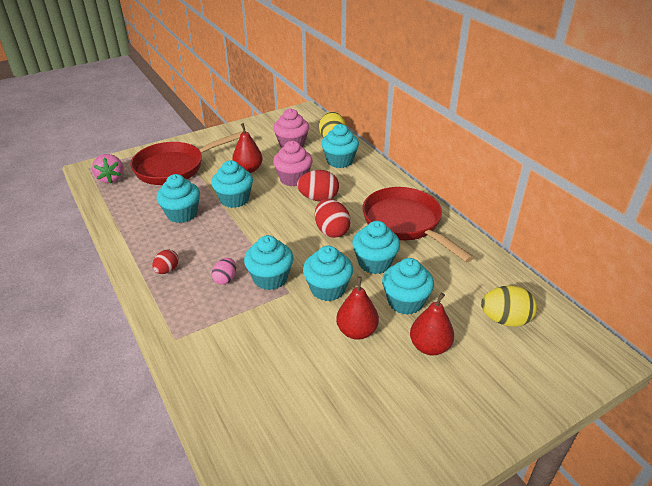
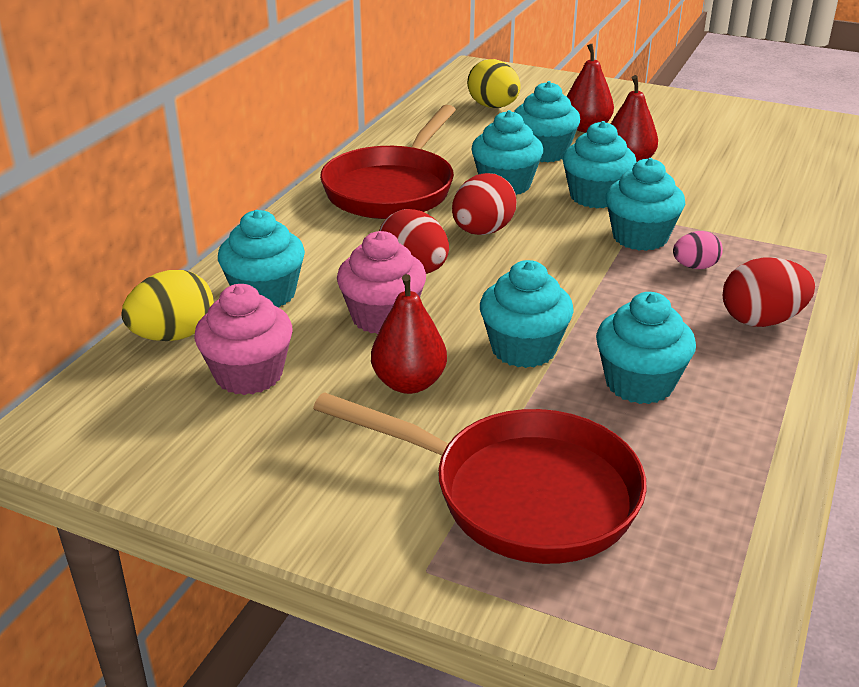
camera: 125 degrees left, 5 degrees down
(111, 178) = (688, 574): pink strawberry -> none
(167, 270) = (761, 320): red egg -> red egg, size x1.64

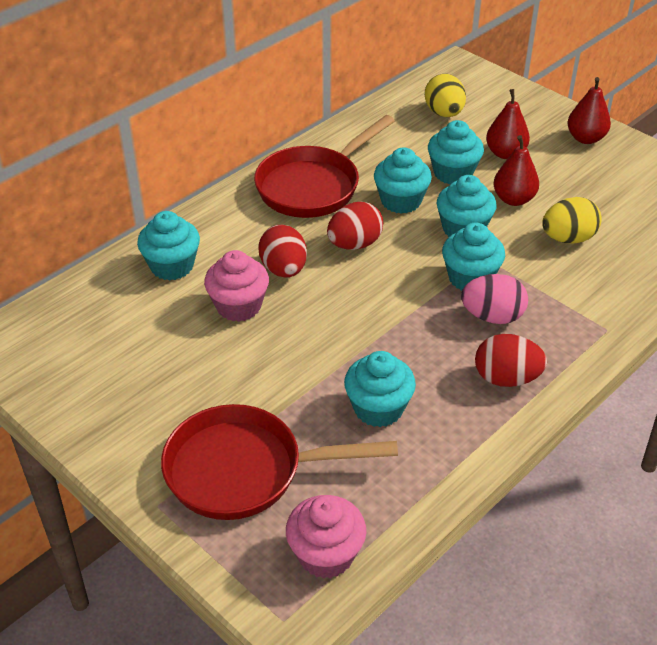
camera: 20 degrees right, 10 degrees up
(174, 335) = (97, 287): yellow egg -> yellow egg (568, 238)
(249, 375) = (128, 332): pink cupcake -> pink cupcake (326, 554)
(409, 383) = (225, 366): red pear -> red pear (585, 138)
(520, 494) = (244, 470): red pan -> red pan turned 135 degrees clockwise
(523, 349) = (317, 358): turquoise cupcake -> none
(695, 267) = (492, 316): pink egg -> pink egg, size x1.64

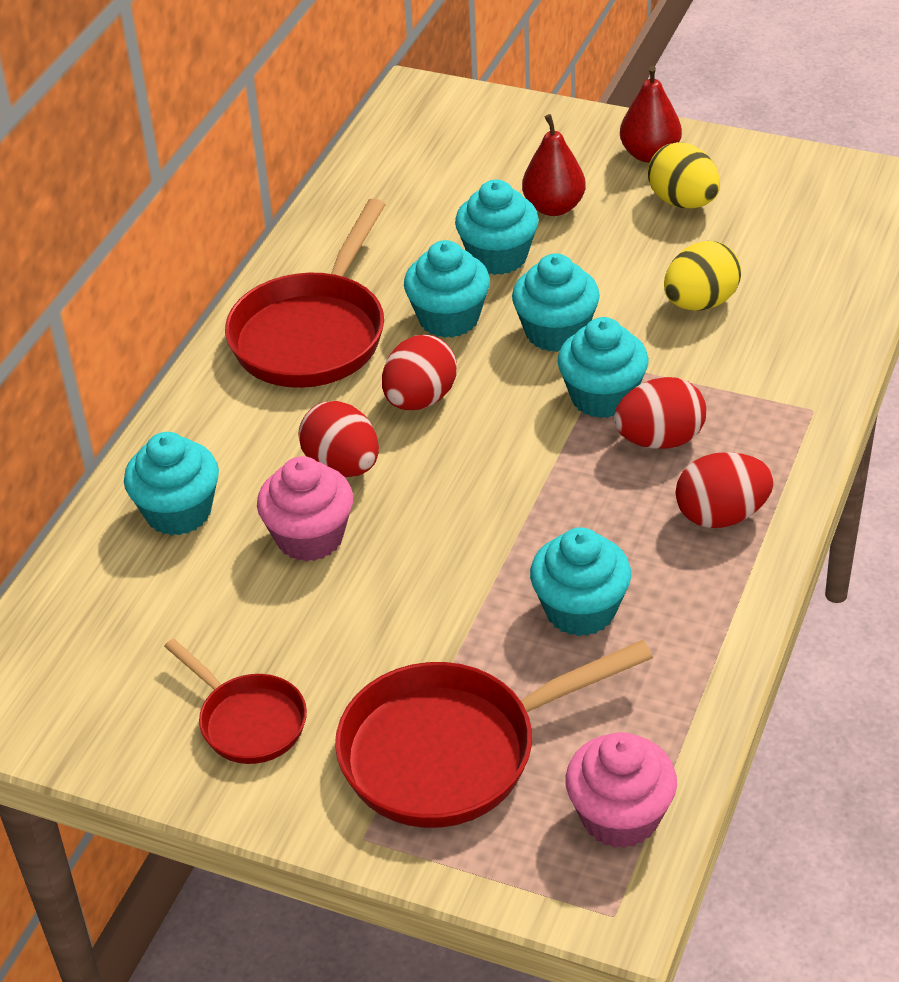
camera: 20 degrees left, 0 degrees up
(134, 405) = (248, 721): none -> red pan
(444, 113) = (436, 172): yellow egg -> yellow egg (683, 202)
(492, 316) = (659, 440): pink egg -> red egg
(513, 199) = (600, 270): red pear -> none

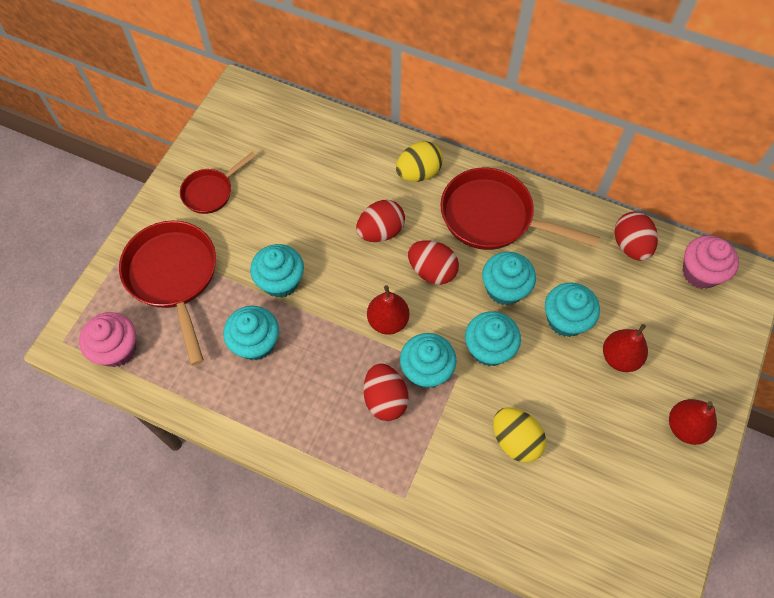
camera: 90 degrees right, 20 degrees up
(178, 512) = (354, 158): turquoise cupcake -> turquoise cupcake (280, 281)
(310, 537) = (328, 216): pink cupcake -> pink cupcake (700, 272)
(519, 445) = (388, 321): none -> red pear
(683, 202) = (628, 443): yellow egg -> yellow egg (418, 173)
(721, 515) = (317, 426): red egg -> red egg (630, 246)

